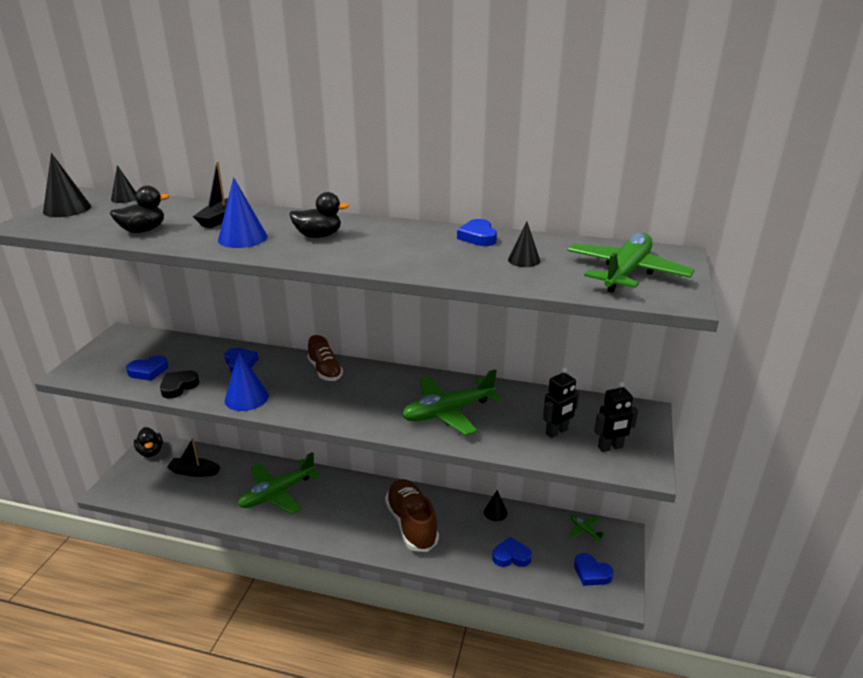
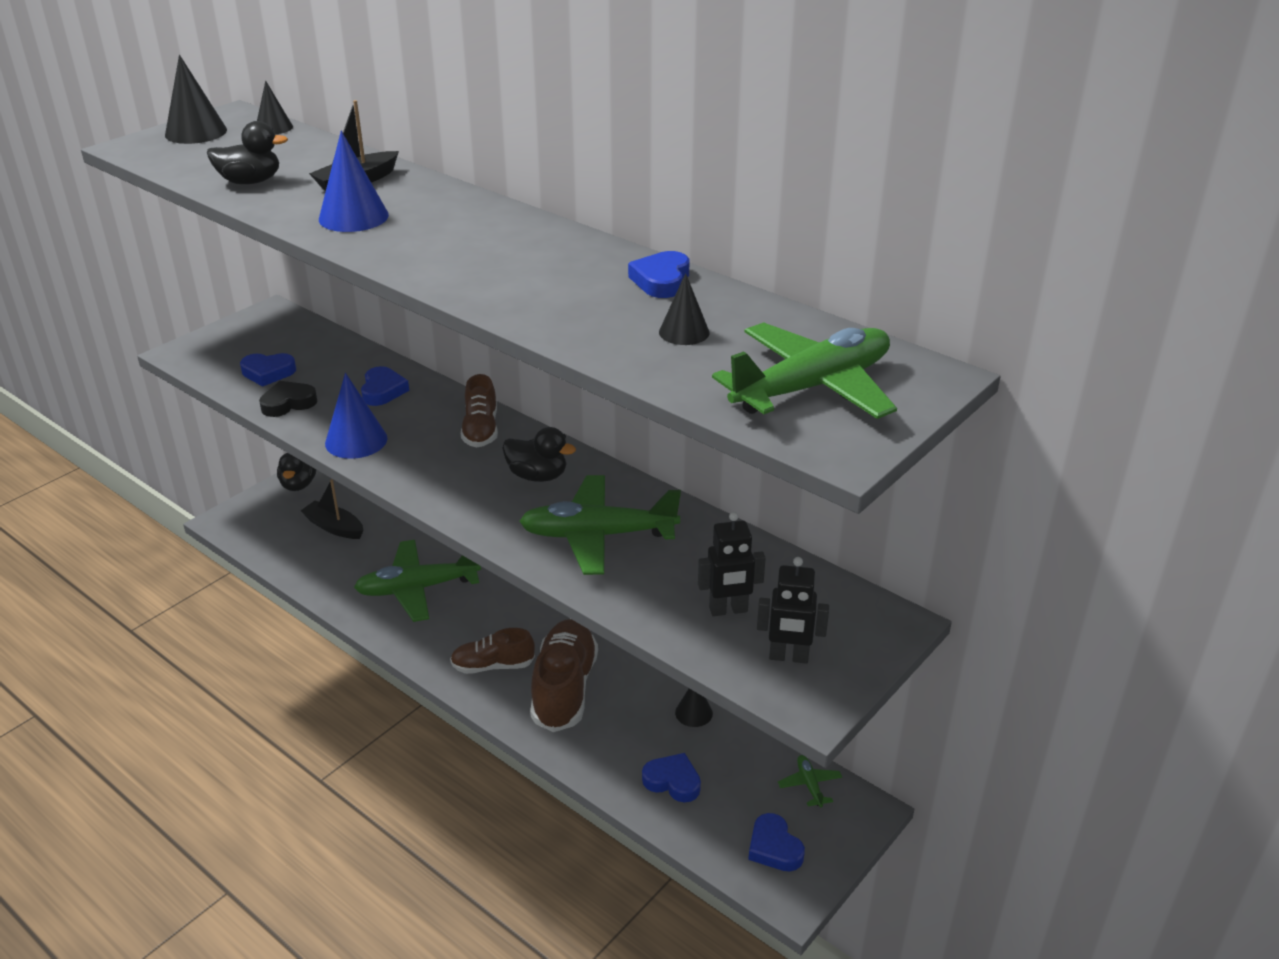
camera: 25 degrees right, 5 degrees up
(318, 236) = (449, 233): black duck -> black duck (537, 476)
(358, 525) = (493, 666): none -> brown shoe

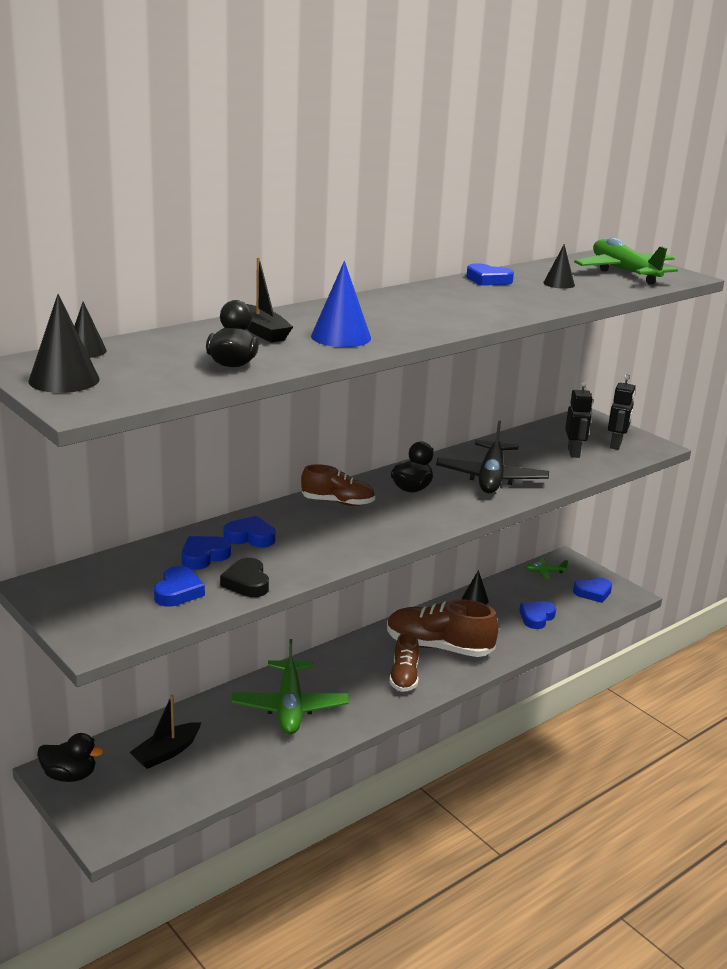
camera: 80 degrees left, 10 degrees down
(337, 373) = (204, 556): none -> blue heart
(356, 441) = (330, 553): blue cone -> none
(597, 535) = (491, 478): green plane -> black plane

